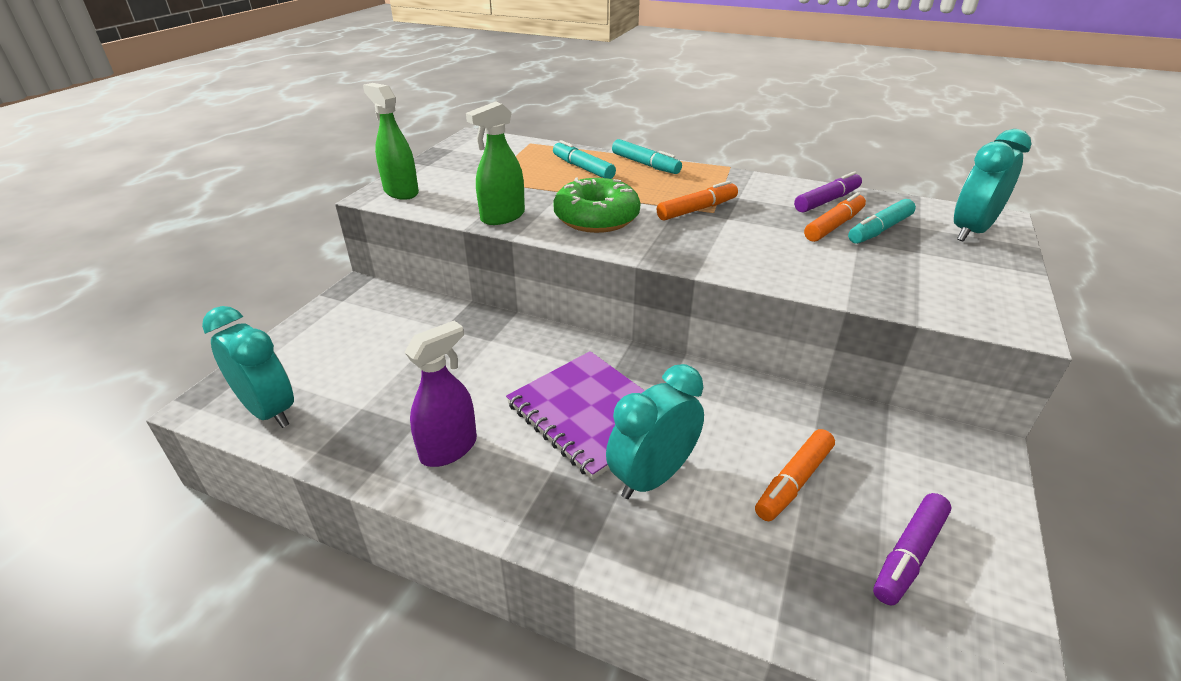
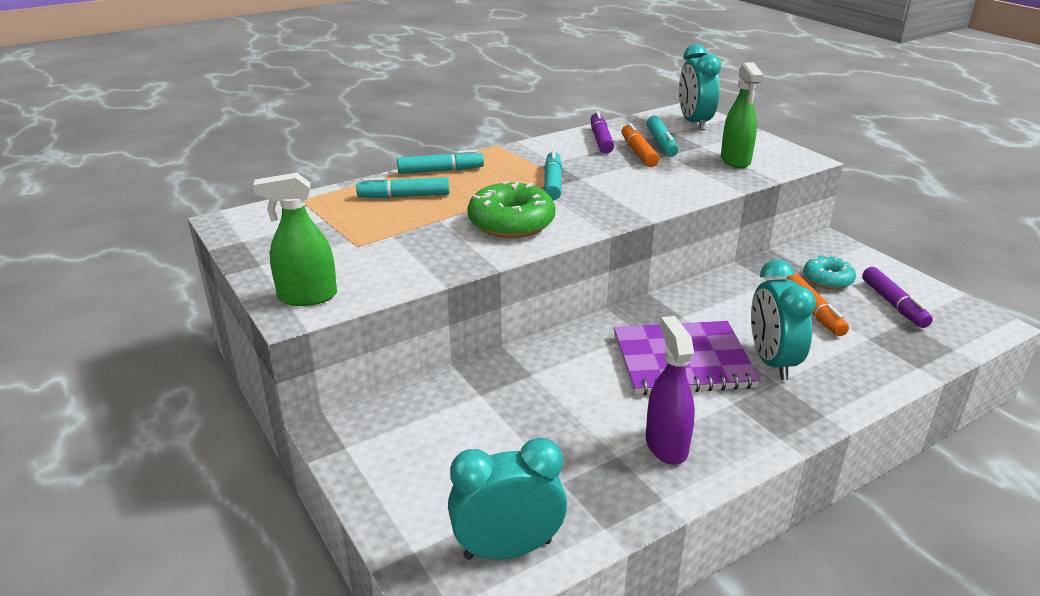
camera: 55 degrees left, 5 degrees down
(502, 217) = (449, 261): green spray bottle -> green spray bottle (735, 161)
(697, 210) = (552, 183): orange marker -> turquoise marker
(886, 473) = (827, 279): none -> turquoise donut

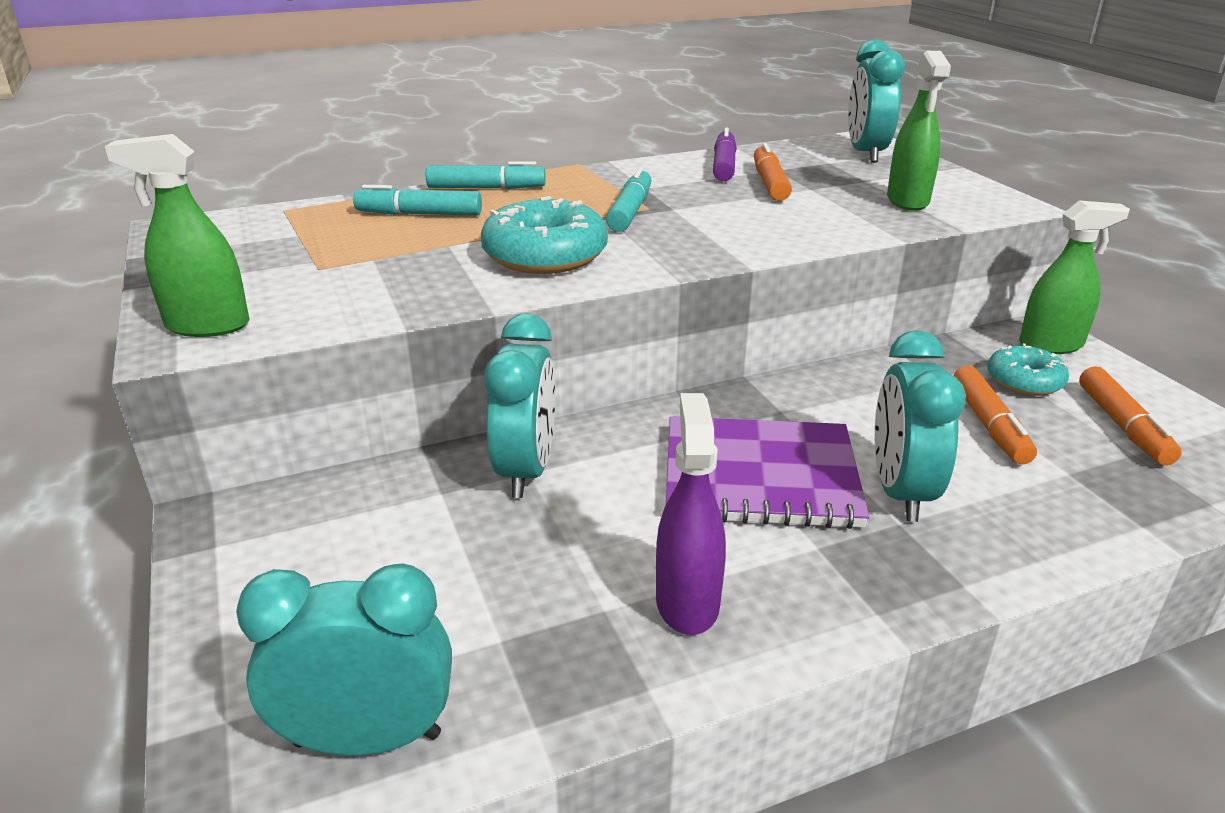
camera: 10 degrees right, 0 degrees up
(511, 223) = (545, 255): green donut -> turquoise donut
(530, 373) = (526, 470): none -> turquoise clock
(661, 143) = (807, 174): turquoise marker -> none
(838, 252) = (1051, 345): none -> green spray bottle
(893, 304) = (1122, 426): purple marker -> orange marker

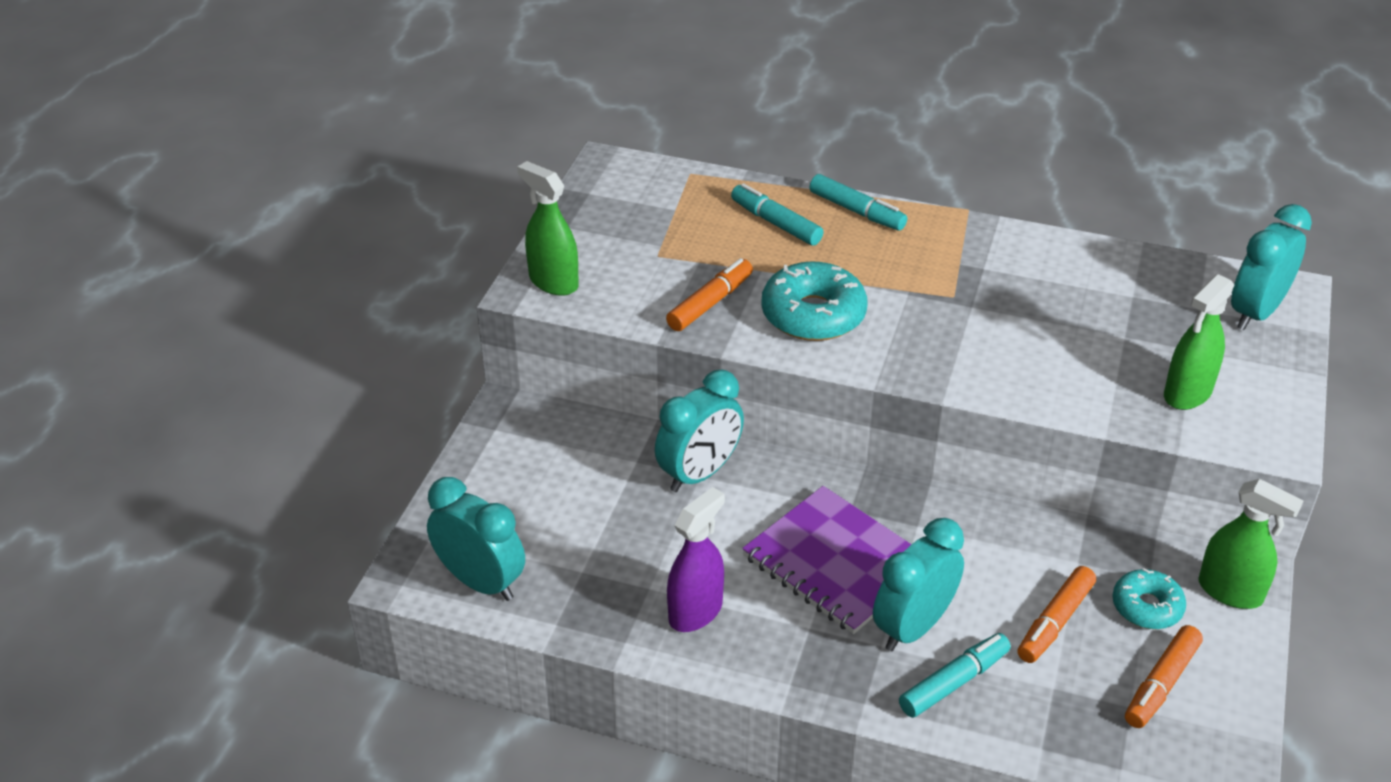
camera: 40 degrees right, 10 degrees up
(630, 211) = (933, 294): turquoise marker -> turquoise marker (954, 682)
(724, 165) = (1091, 269): purple marker -> none
(769, 183) = (1097, 312): orange marker -> orange marker (710, 303)

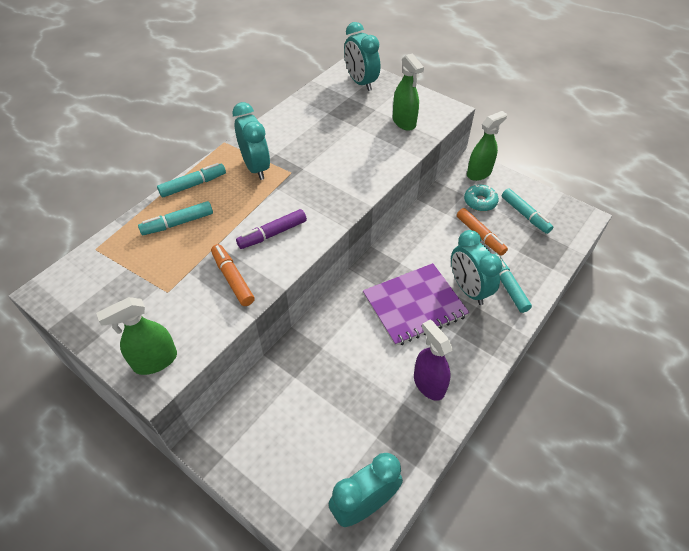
camera: 70 degrees left, 10 degrees up
(699, 474) = (321, 347): turquoise clock -> turquoise clock (256, 167)
(813, 315) = (272, 234): turquoise donut -> purple marker
(1161, 684) = (525, 215): orange marker -> turquoise marker

